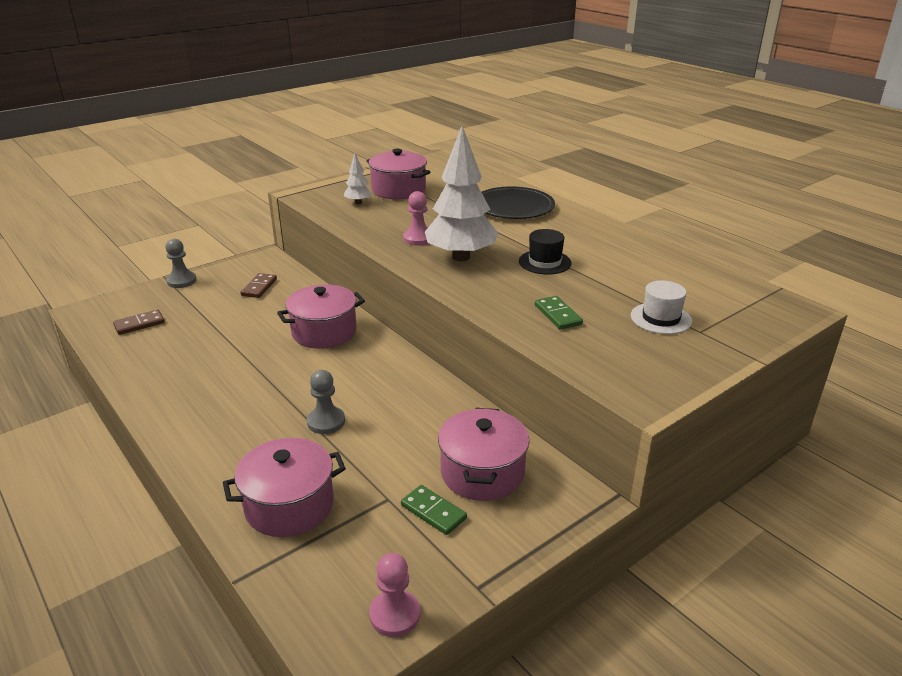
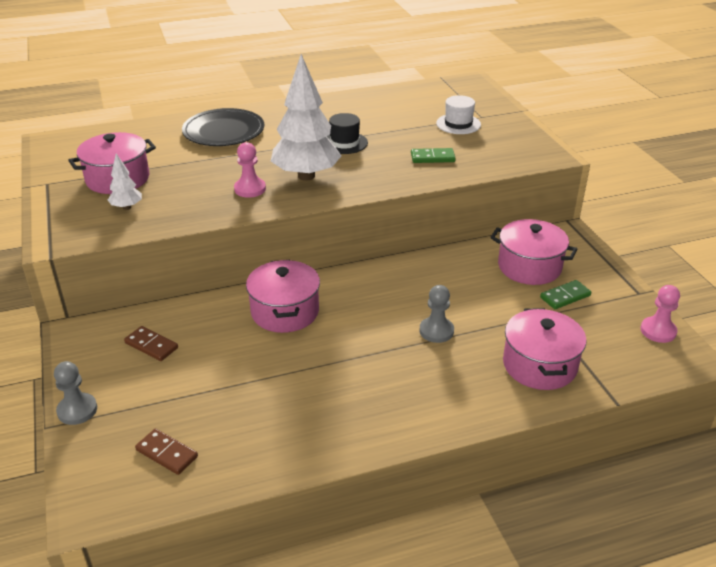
camera: 70 degrees left, 5 degrees up
(139, 324) = (167, 453): brown domino -> brown domino turned 45 degrees counterclockwise

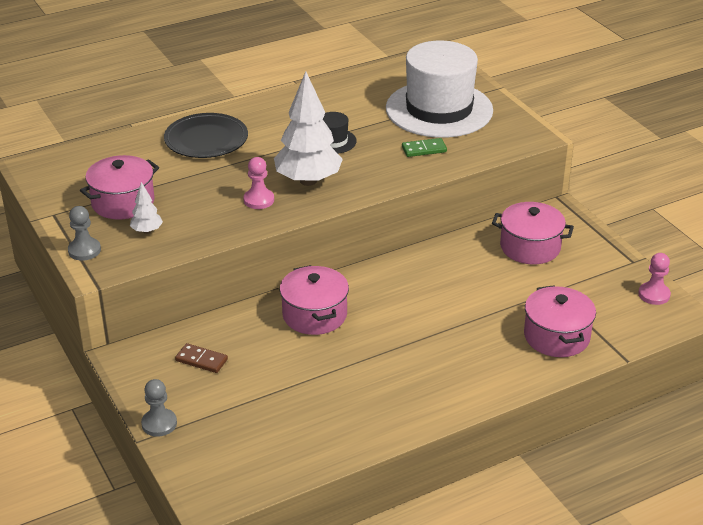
camera: 10 degrees left, 0 degrees up
(167, 453) = (255, 448): brown domino -> none
(436, 331) = (459, 317): grey pawn -> grey pawn (84, 250)
(458, 124) = (439, 109): white hat -> white hat, size x2.39
(565, 296) = (567, 272): green domino -> none

